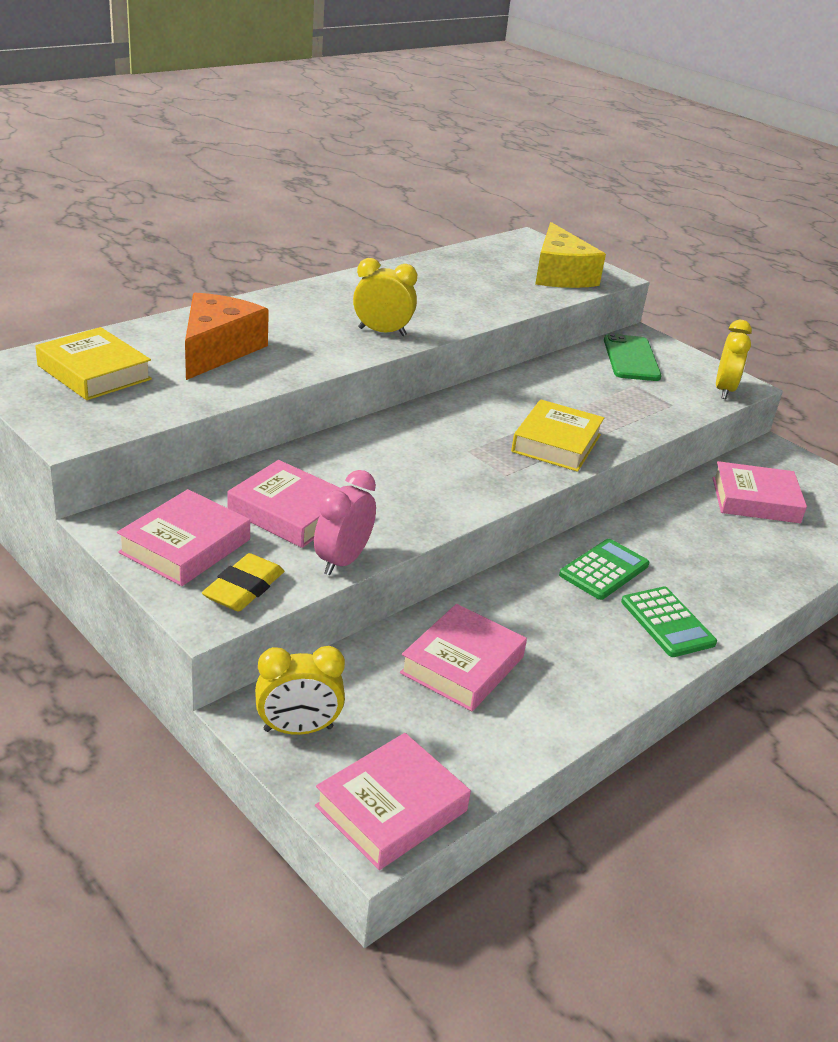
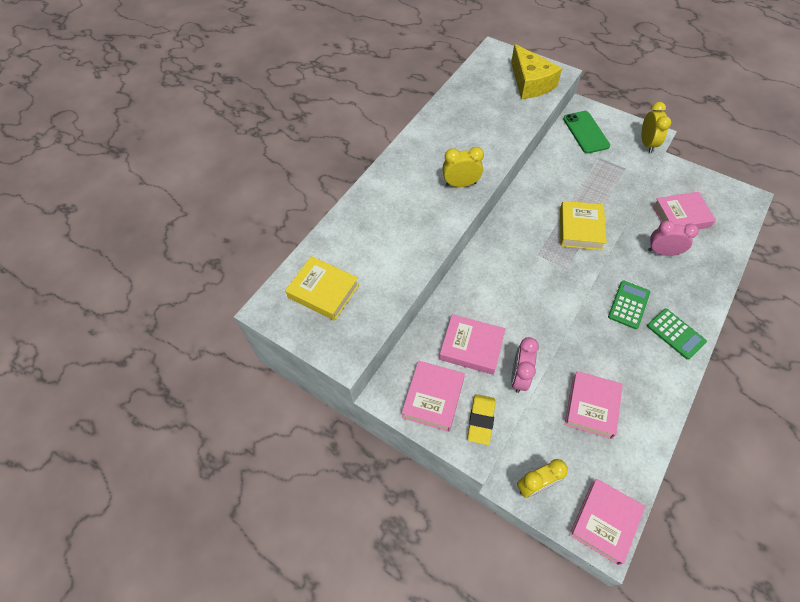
camera: 10 degrees left, 25 degrees up
(218, 350) = (379, 240): orange cheese -> none
(699, 529) = (662, 252): none -> pink clock

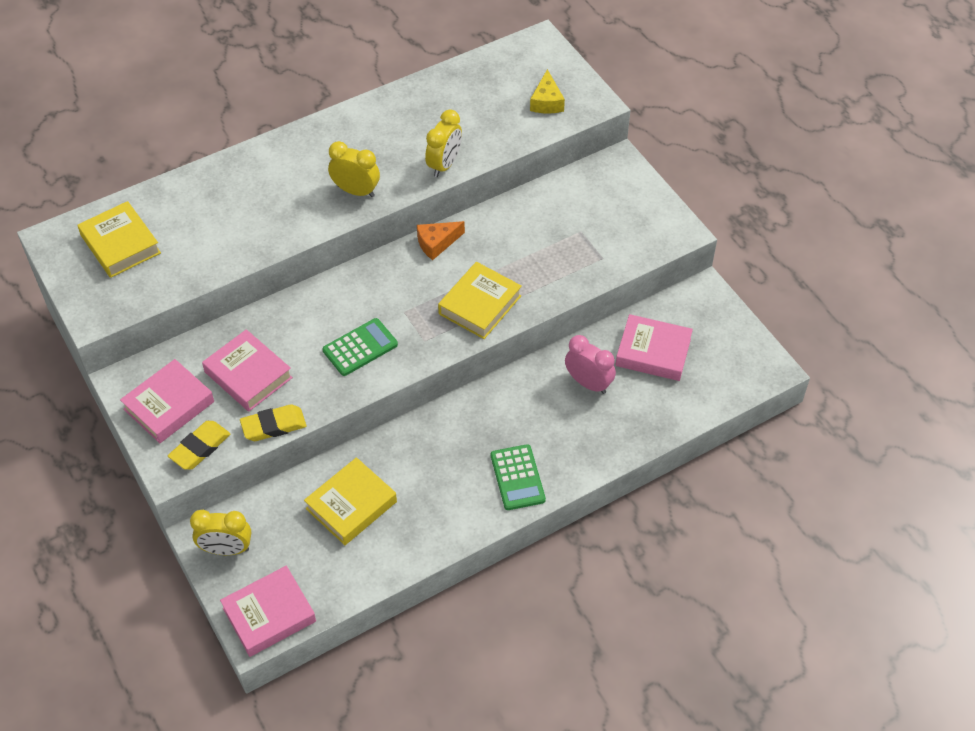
camera: 25 degrees right, 5 degrees down
(519, 377) = (273, 426): pink clock -> yellow eraser
(520, 200) = (436, 243): none -> orange cheese
(530, 83) = (546, 102): yellow cheese -> yellow cheese, size x0.56
(586, 132) = (593, 194): green phone -> none
(591, 406) = (351, 505): pink book -> yellow book
(628, 305) = (490, 422): green calculator -> green calculator (360, 347)
(647, 143) = (660, 239): yellow clock -> yellow clock (444, 165)

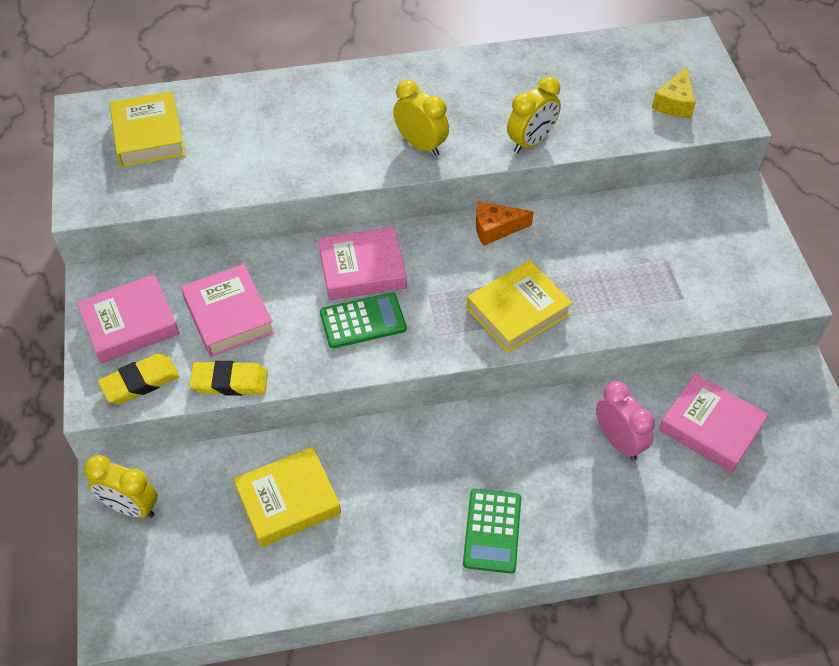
camera: 20 degrees right, 0 degrees up
(269, 615) = (141, 603): pink book -> pink book (362, 269)

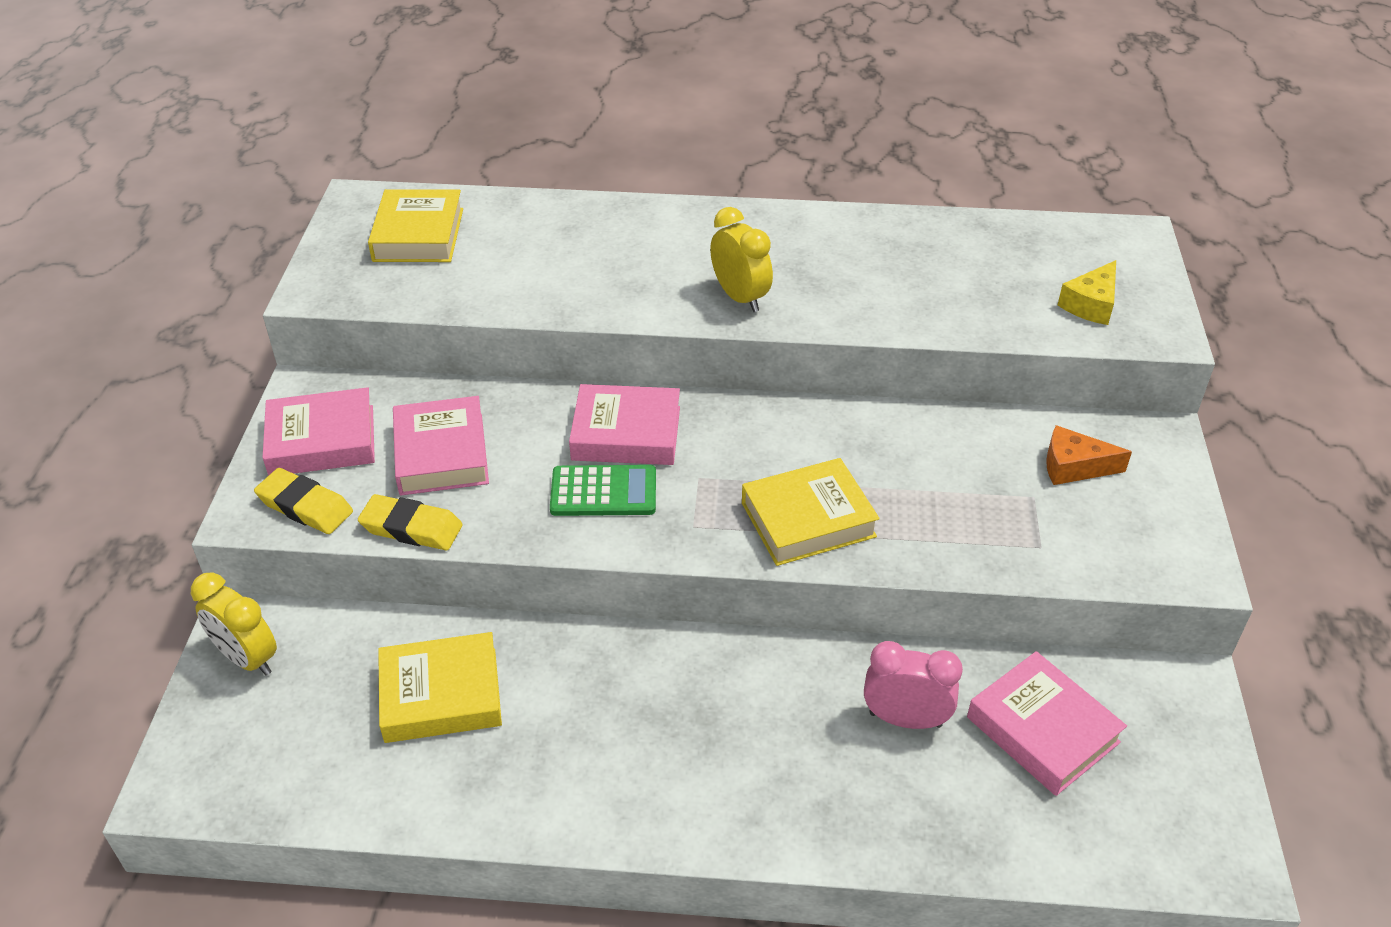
camera: 15 degrees right, 10 degrees down
(140, 382) = (305, 506): yellow eraser -> yellow eraser turned 45 degrees clockwise
(492, 531) = (692, 794): green calculator -> none
(495, 228) = (814, 418): orange cheese -> orange cheese (1074, 467)
(531, 142) = (882, 317): yellow clock -> none
(618, 441) = (905, 719): pink clock -> pink clock turned 60 degrees counterclockwise

